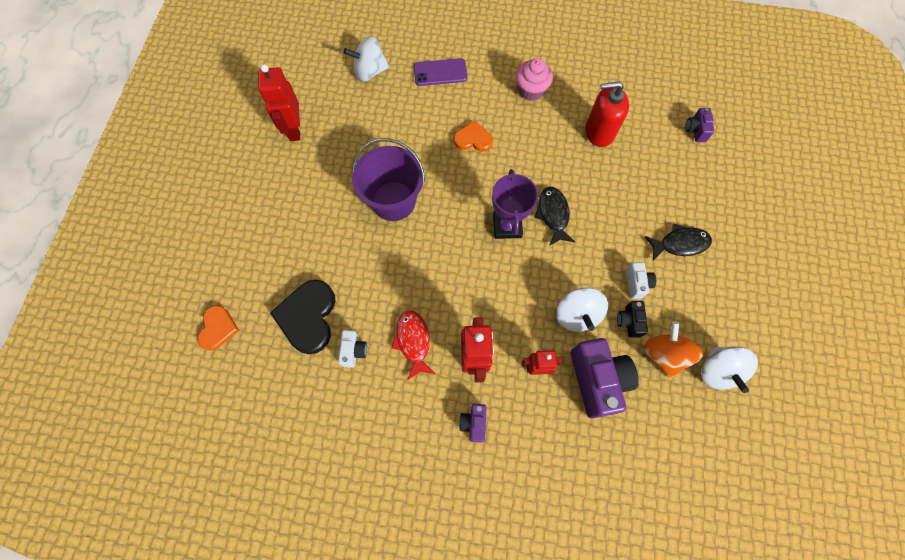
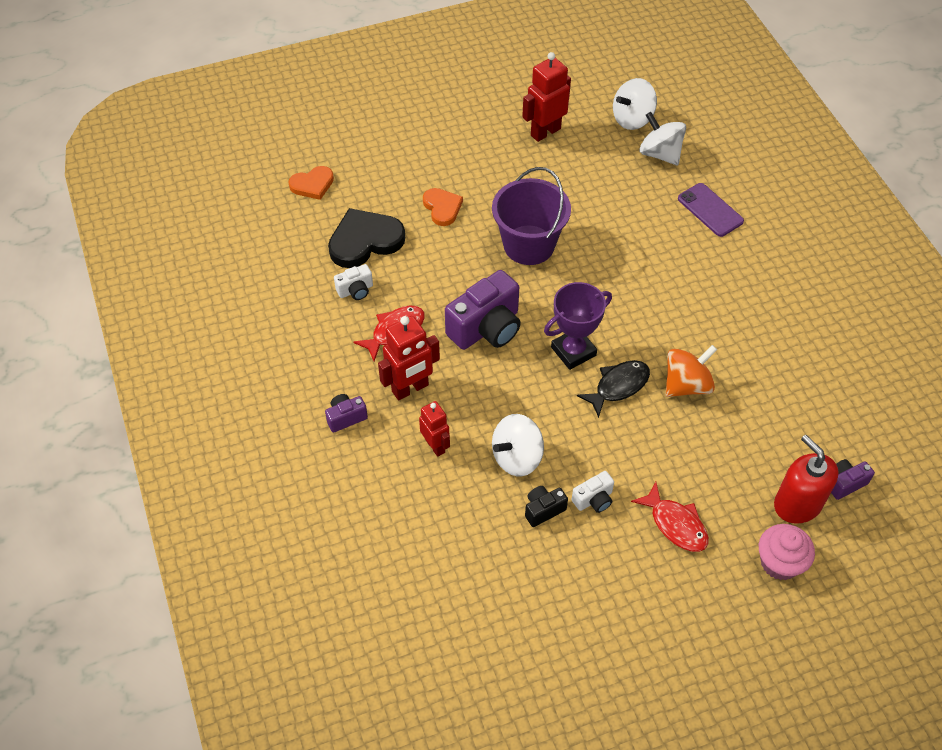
camera: 60 degrees right, 15 degrees down
(473, 139) = (652, 276): orange heart -> orange heart (442, 208)
(531, 90) = (758, 298): pink cupcake -> pink cupcake (779, 562)
(597, 380) = (457, 506): purple camera -> purple camera (486, 328)
(599, 132) = (758, 385): red soap dispenser -> red soap dispenser (797, 504)
(664, 354) = (528, 559): orange spinning top -> orange spinning top (686, 385)
(680, 244) = (675, 524): black fish -> red fish
(717, 371) = (544, 621): white spinning top -> white spinning top (632, 119)

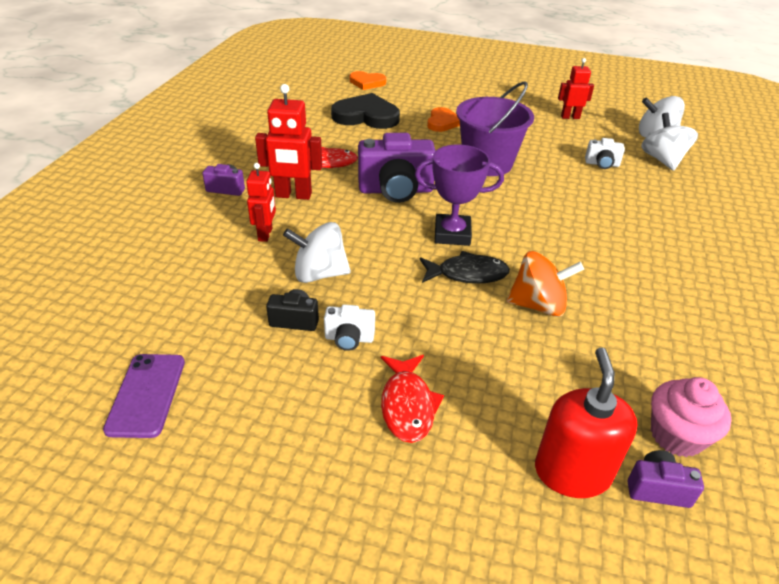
camera: 35 degrees right, 15 degrees down
(355, 290) = (327, 134): white camera -> white camera (602, 164)
(545, 132) = (570, 117): red robot -> red robot, size x0.65
(710, 210) = (681, 207): purple phone -> purple phone (146, 395)
(779, 562) = (493, 518): pink cupcake -> pink cupcake (676, 435)

